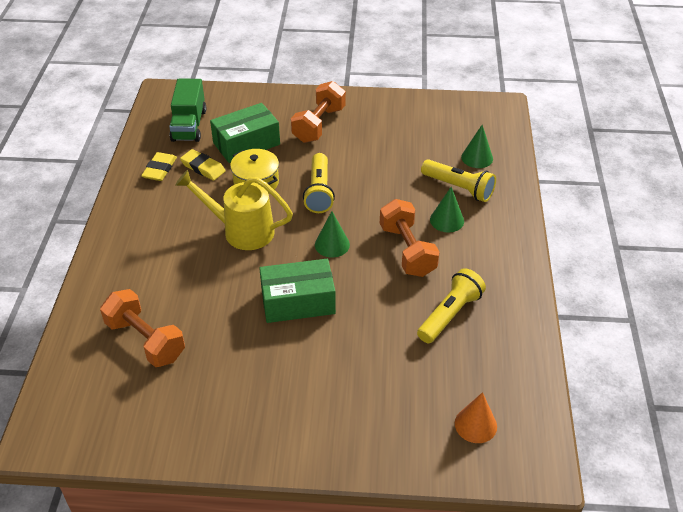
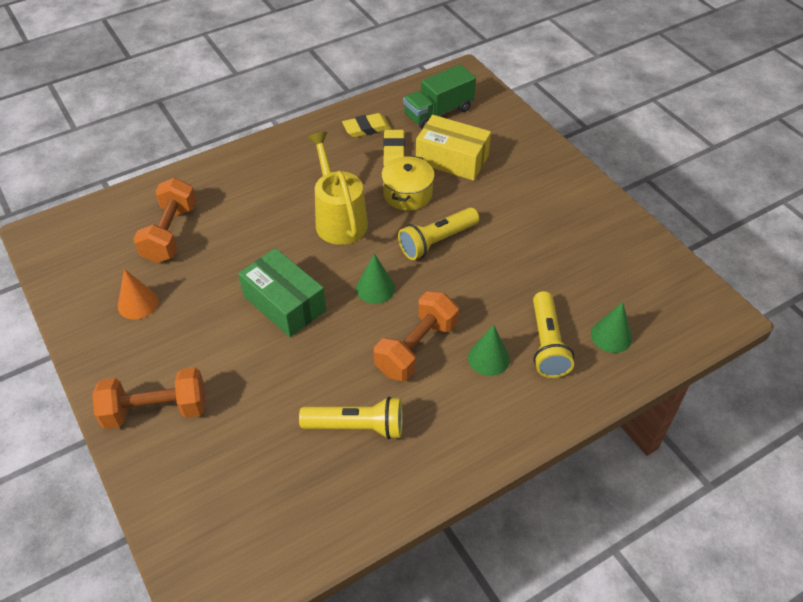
camera: 55 degrees right, 5 degrees up
(246, 143) = (452, 159): green box -> yellow box
(319, 125) = (529, 191): orange dumbbell -> orange dumbbell (156, 410)
(475, 424) = (228, 519): orange cone -> orange cone (138, 303)

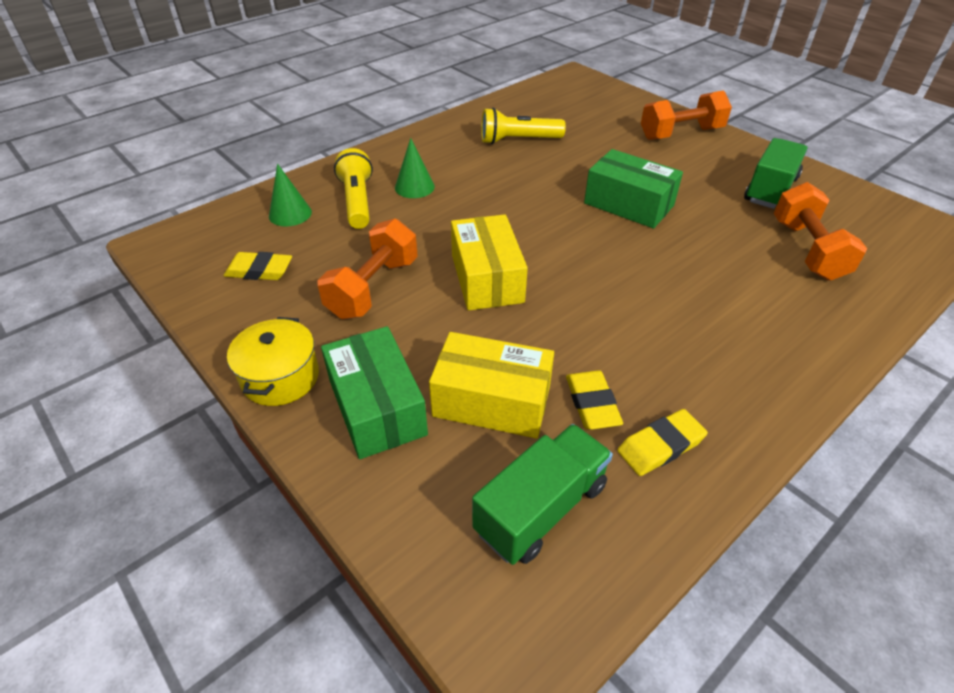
camera: 170 degrees right, 5 degrees down
(138, 303) = (770, 190): orange cone -> green truck
(338, 218) = (621, 290): yellow watering can -> none
(375, 288) = (542, 226): green cone -> none
(407, 194) = (544, 333): yellow pot -> yellow pot (280, 377)
(416, 348) = (484, 187): orange dumbbell -> orange dumbbell (373, 288)
(437, 241) = (487, 278): yellow flashlight -> yellow box
(520, 164) = (377, 407): none -> green box
(621, 272) = (259, 270): none -> yellow eraser

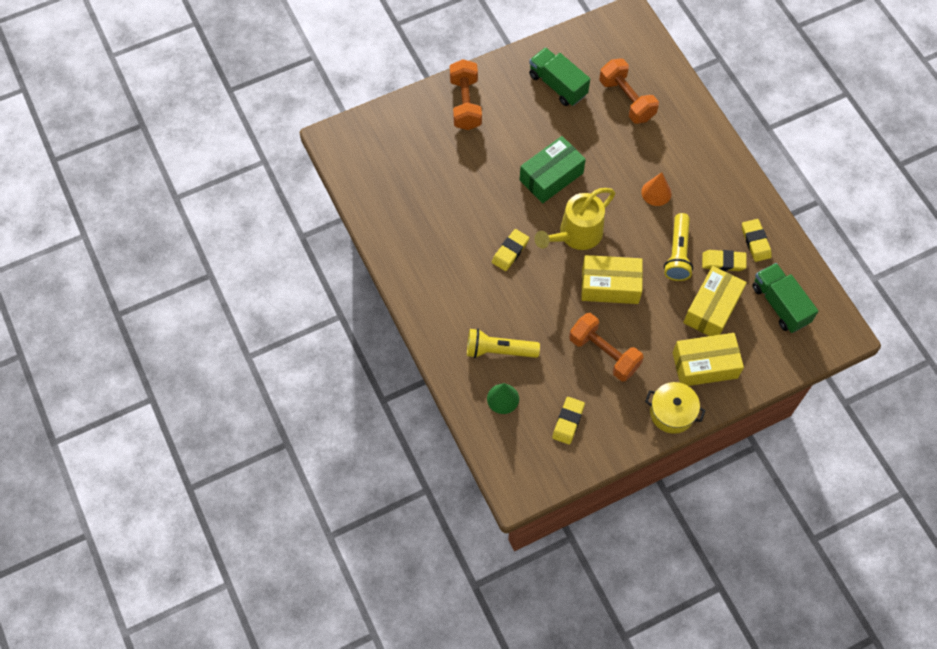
camera: 75 degrees left, 20 degrees up
(377, 407) = (705, 365): green box -> yellow box
(414, 187) = (489, 308): green cone -> none
(500, 190) = (510, 251): none -> yellow eraser
(518, 140) = (440, 219): yellow flashlight -> yellow flashlight (677, 254)
(552, 236) = (575, 235): none -> yellow watering can
(673, 302) = (656, 192): none -> orange cone
(807, 250) = (626, 99): orange dumbbell -> orange dumbbell turned 45 degrees clockwise

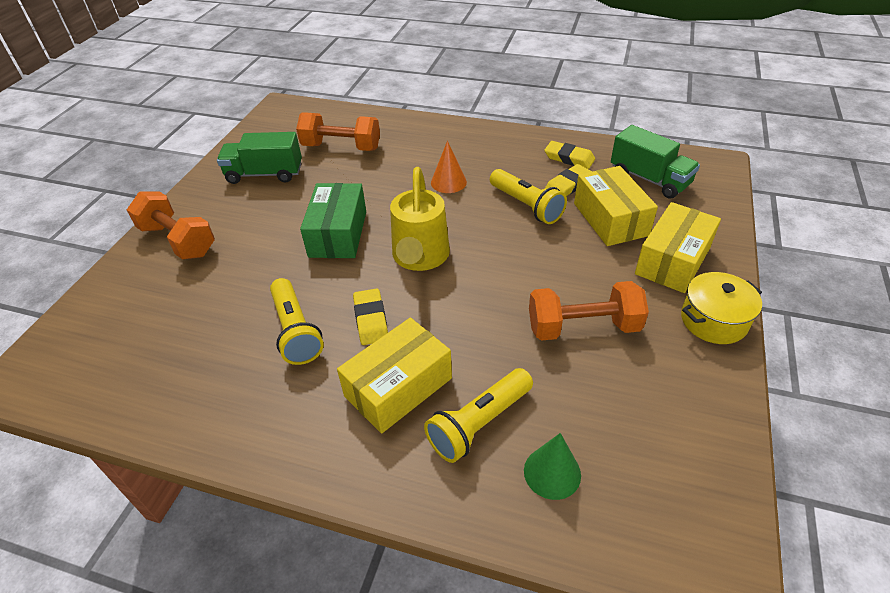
camera: 45 degrees left, 20 degrees down
(470, 225) = (296, 331): none -> yellow flashlight
(568, 421) = (649, 424): yellow eraser -> none
(610, 285) = (506, 270): yellow box -> yellow box (398, 387)
(780, 304) = (649, 179): green truck -> green truck turned 150 degrees counterclockwise

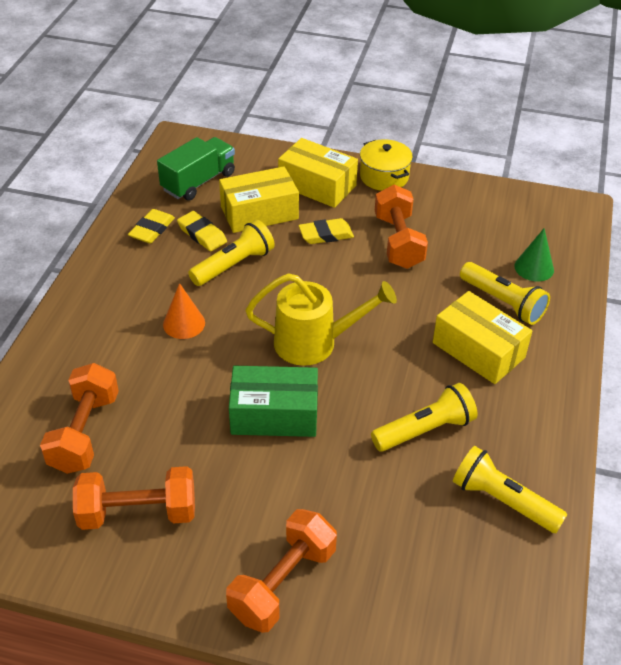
camera: 95 degrees left, 0 degrees up
(193, 384) = (502, 501): none -> yellow flashlight
(265, 174) = (138, 513): green truck -> orange dumbbell
(371, 319) = (404, 374): yellow eraser -> yellow eraser (326, 235)

